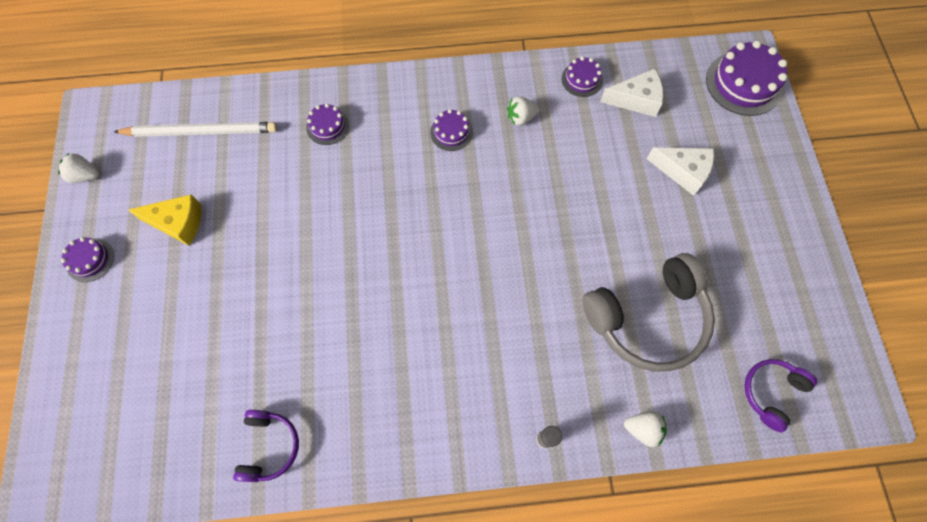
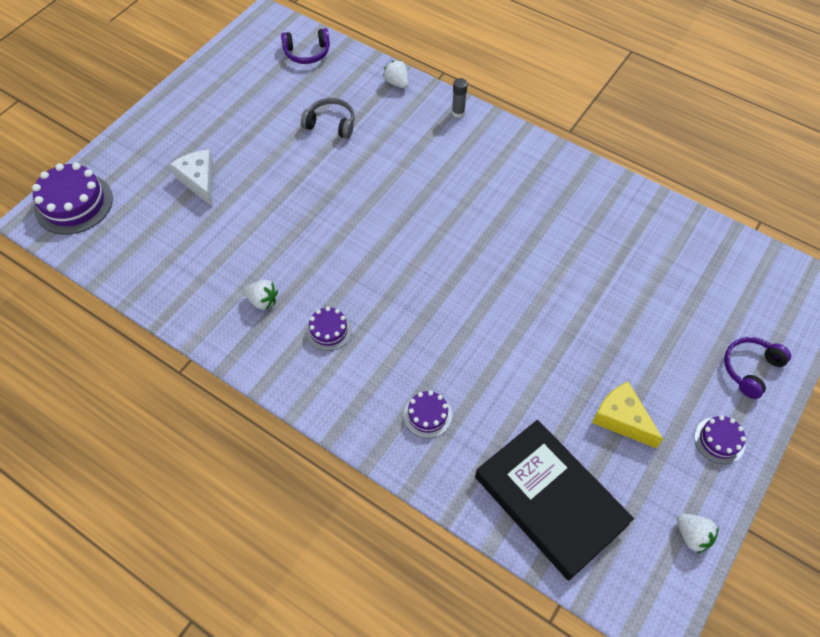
camera: 140 degrees left, 10 degrees down
(201, 132) = (550, 500): white pencil -> black book
(269, 446) = (637, 215): purple headphones -> purple headphones (750, 369)
(582, 79) = (179, 295): purple cake -> none
(636, 100) = (162, 249): white cheese -> none
(647, 318) = (331, 124): grey headphones -> grey headphones, size x0.54

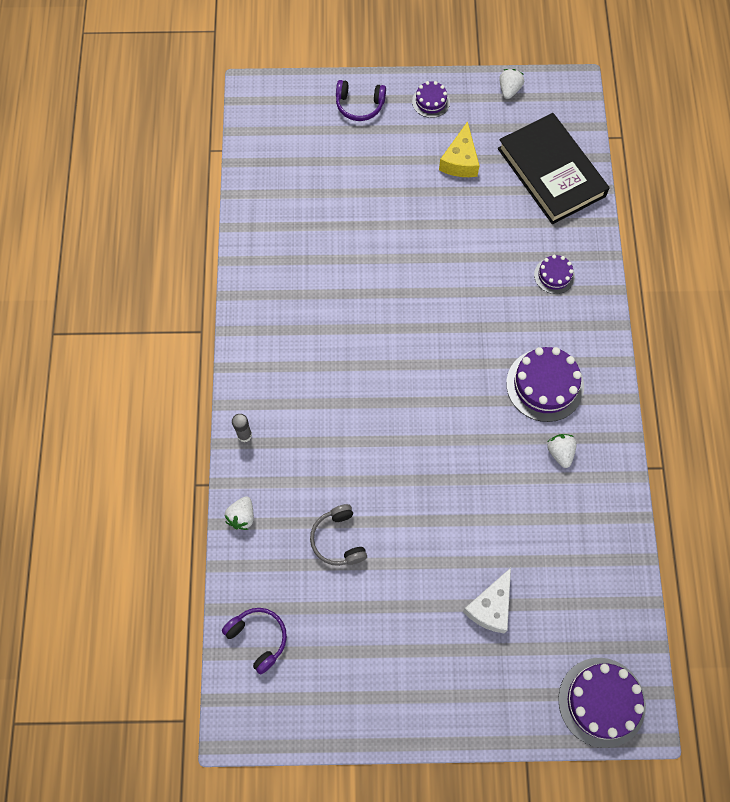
camera: 125 degrees left, 10 degrees up
(329, 330) = (545, 385): purple cake -> purple cake, size x1.83
(550, 500) = (551, 172): black book -> black book turned 45 degrees counterclockwise

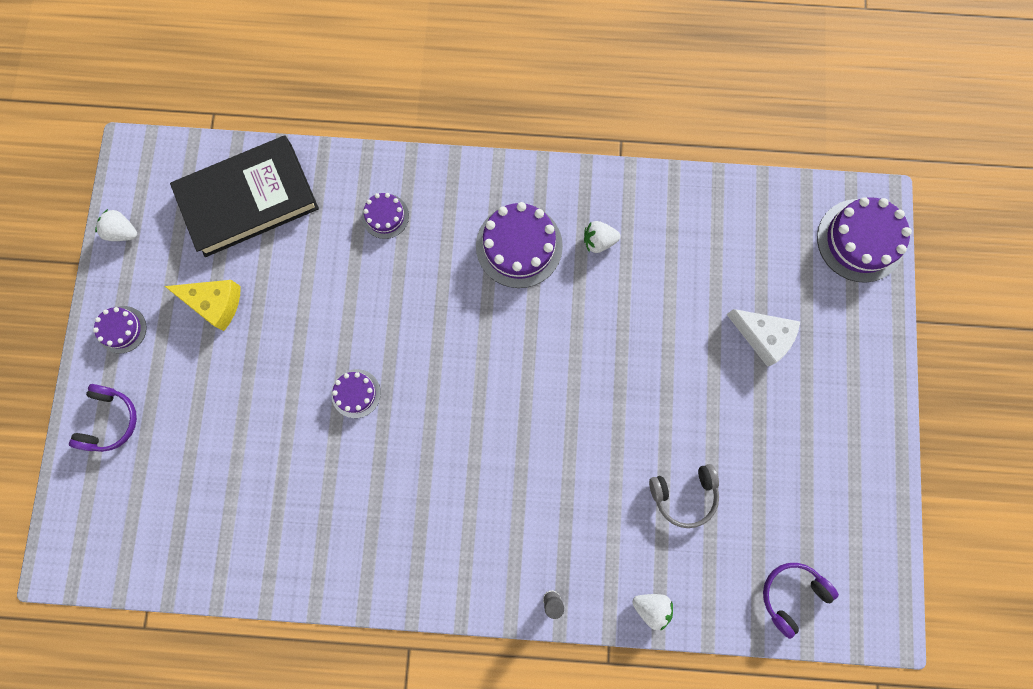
camera: 85 degrees left, 10 degrees up
(399, 270) = (356, 393): none -> purple cake

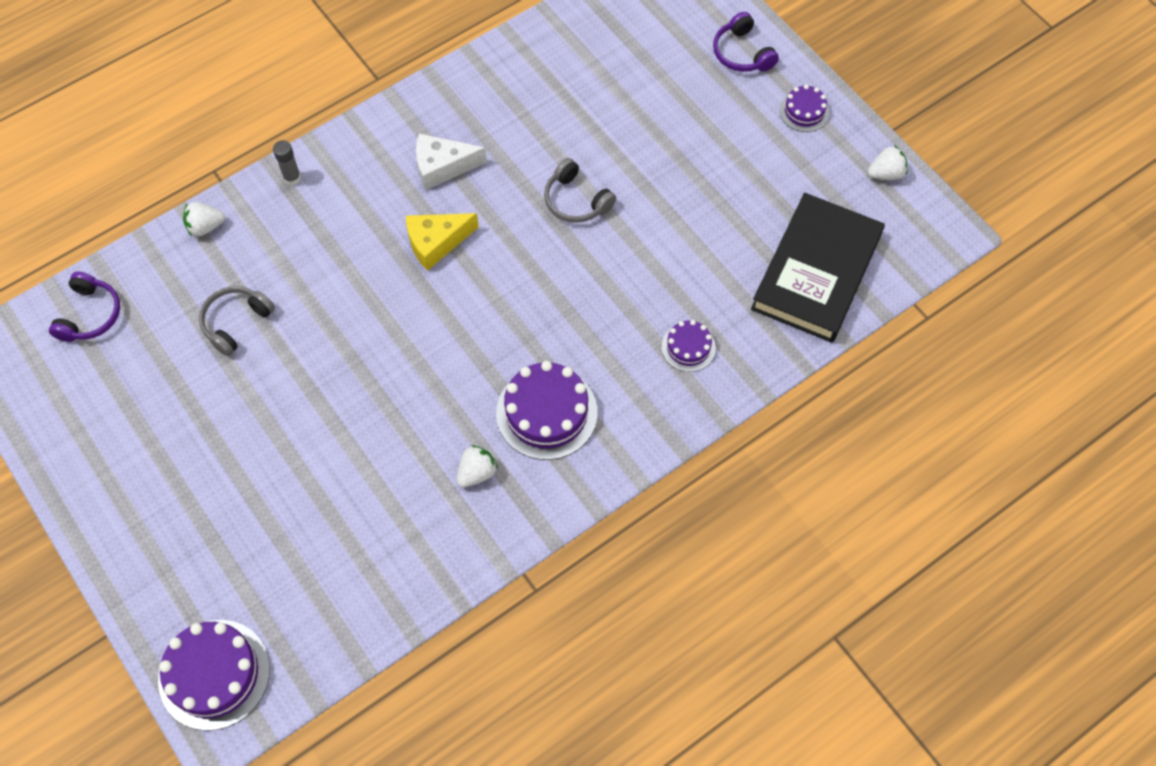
camera: 140 degrees right, 15 degrees down
(215, 303) = (755, 179): yellow cheese -> yellow cheese (436, 243)
(356, 393) = (576, 200): purple cake -> grey headphones
(763, 336) = (253, 503): white cheese -> white cheese (442, 167)

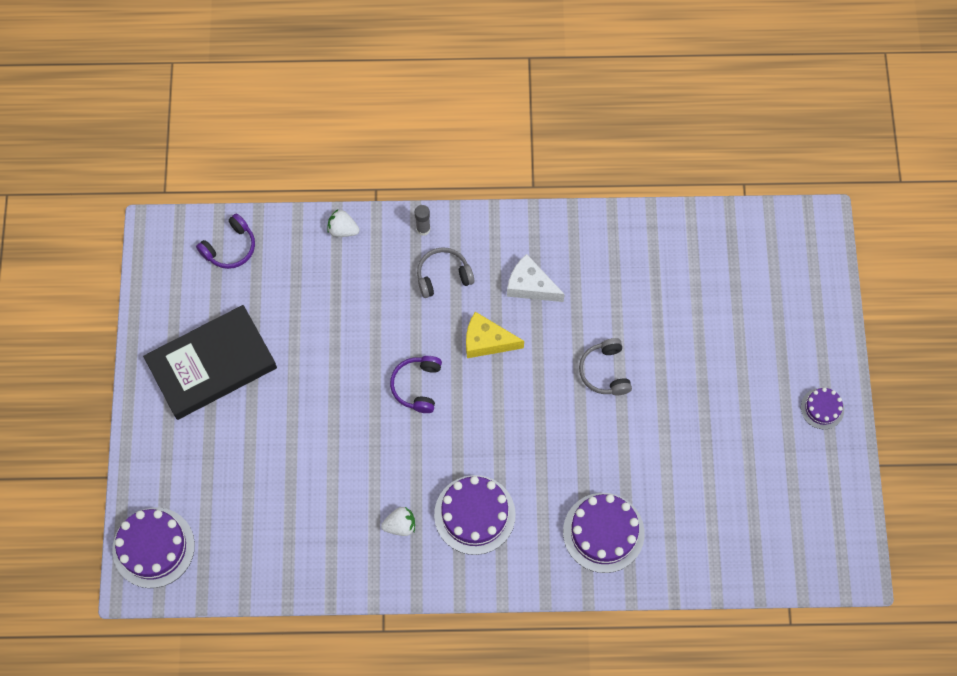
camera: 35 degrees right, 5 degrees up
(236, 322) = (318, 314): grey headphones -> grey headphones (443, 276)
(688, 347) = (603, 532): purple cake -> purple cake, size x1.83
(742, 53) = (811, 332): purple headphones -> purple headphones (417, 386)
(816, 272) = (735, 537): black book -> black book (211, 365)
(886, 173) = (845, 496): white strawberry -> none

